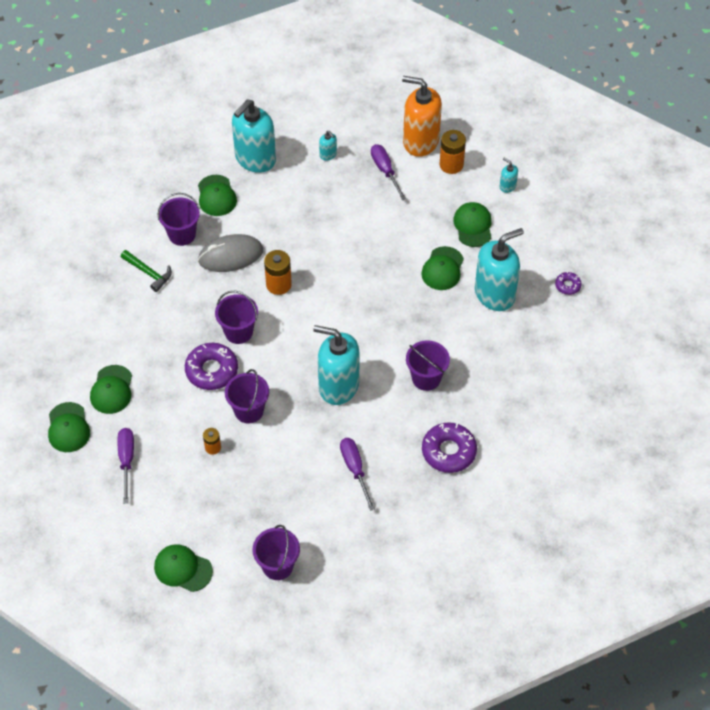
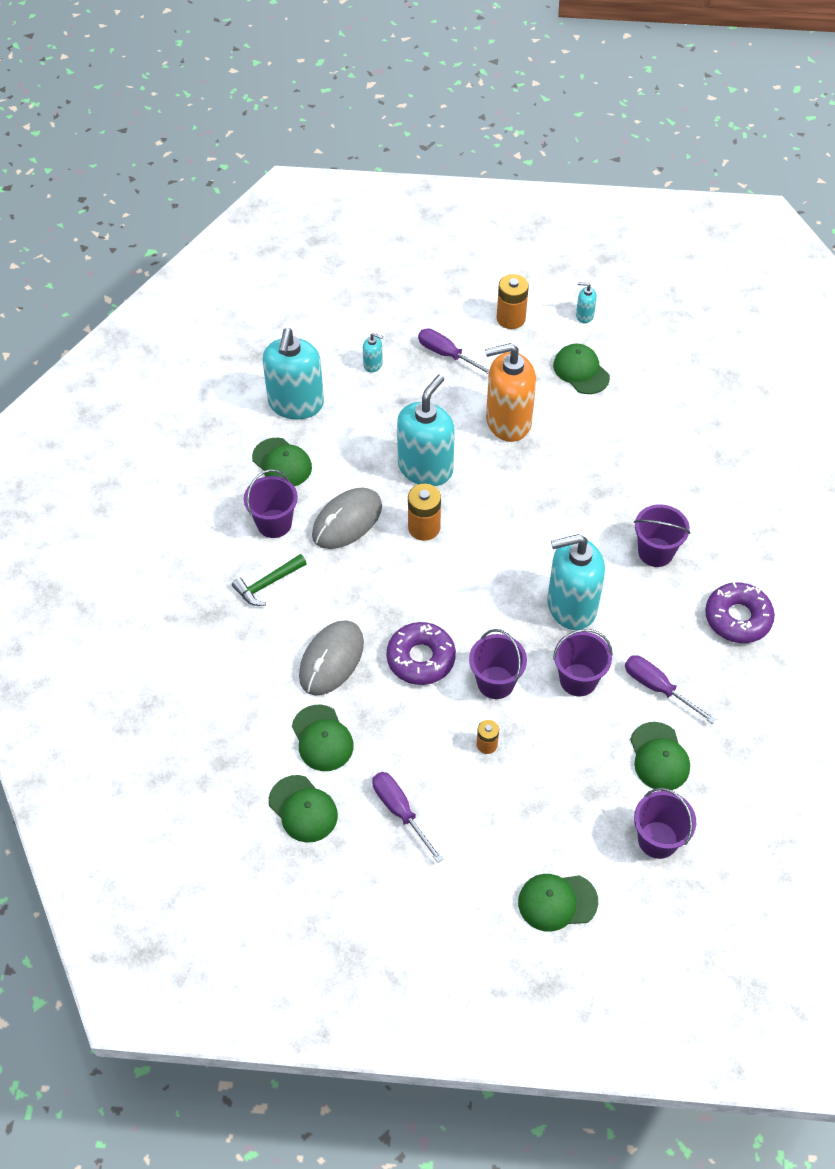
camera: 30 degrees left, 0 degrees up
(148, 273) = (267, 584): green hammer -> green hammer turned 135 degrees clockwise
(154, 342) = (331, 660): none -> grey mouse
(238, 332) = (419, 601): purple bucket -> purple bucket (578, 680)
(420, 141) = (460, 308): orange soap dispenser -> orange soap dispenser (508, 421)
(442, 269) = (584, 429): green cap -> green cap (659, 757)
(495, 294) = (656, 431): turquoise soap dispenser -> turquoise soap dispenser (425, 468)
(567, 285) = (721, 388): purple donut -> none

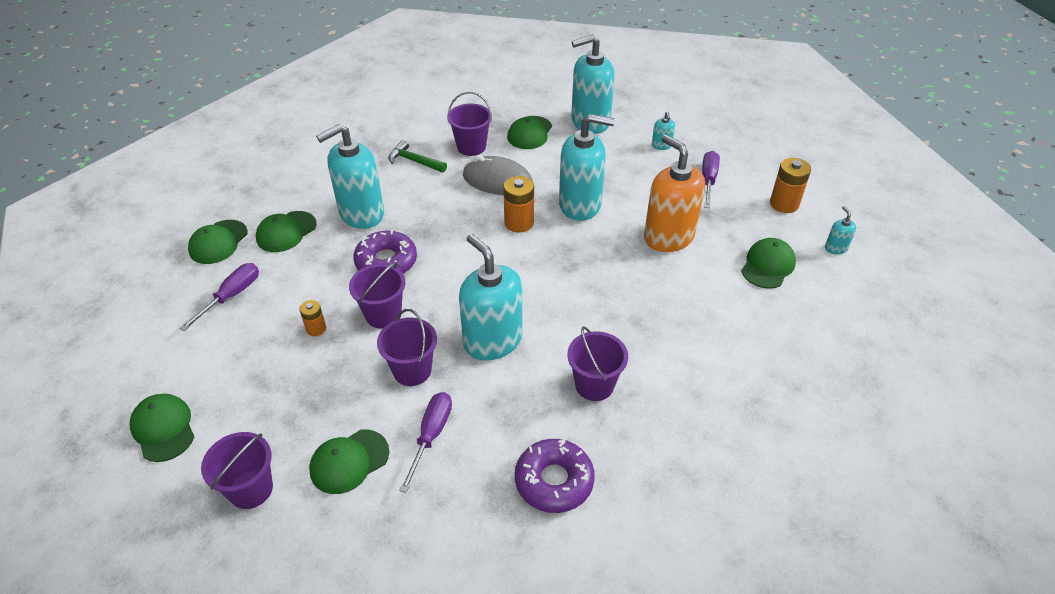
camera: 65 degrees right, 10 degrees down
(331, 660) = (361, 214): grey mouse -> turquoise soap dispenser

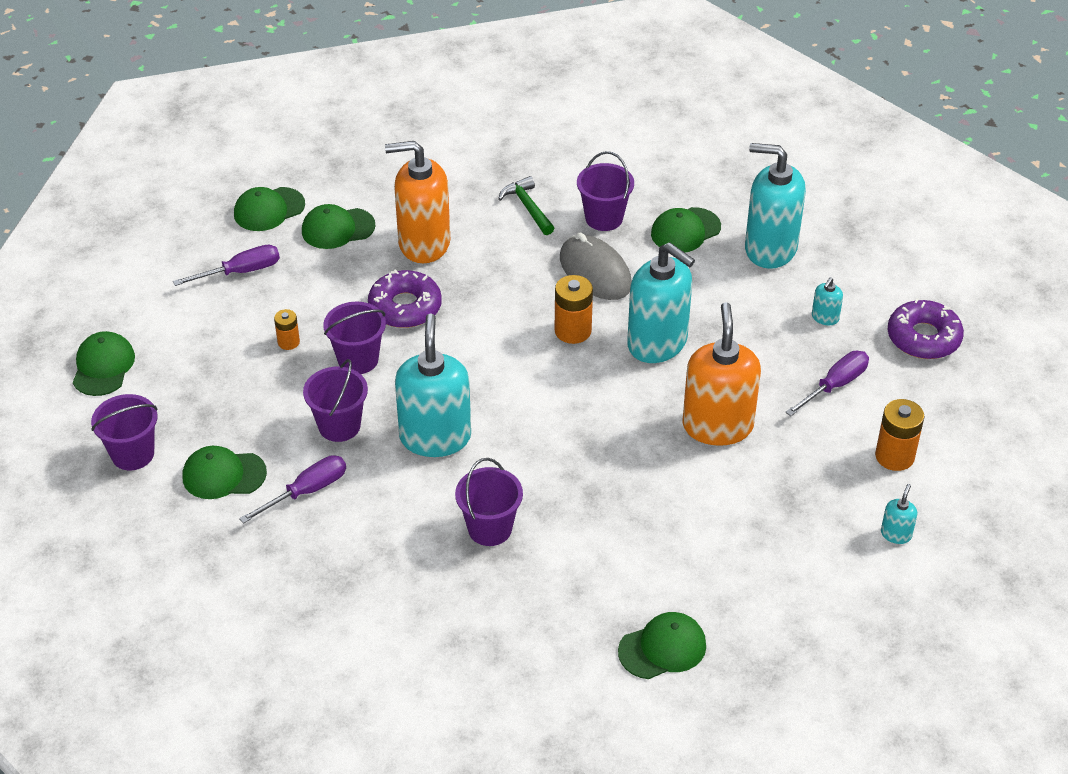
camera: 35 degrees right, 0 degrees up
(361, 214) = (423, 243): turquoise soap dispenser -> orange soap dispenser
(554, 481) = (375, 587): purple donut -> purple donut (923, 337)
(768, 266) = (794, 511): green cap -> green cap (662, 648)

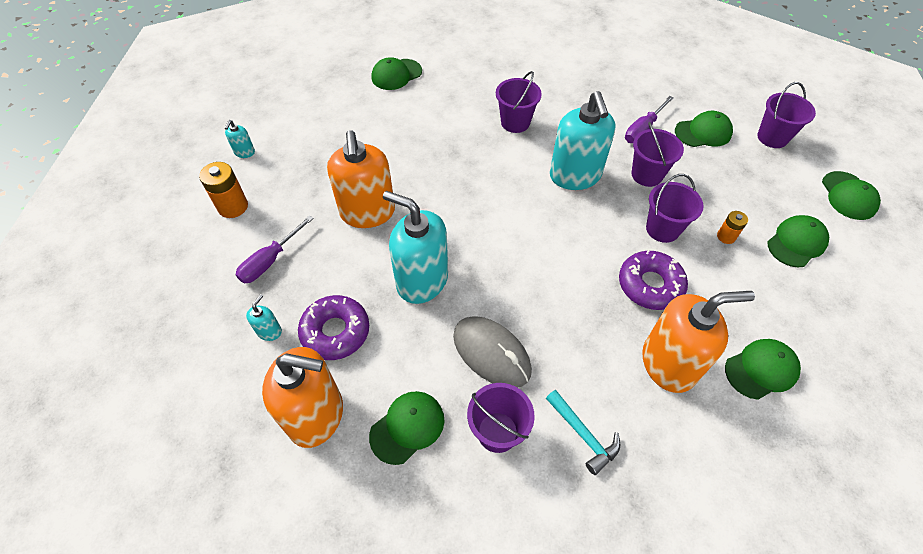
camera: 170 degrees right, 10 degrees up
(241, 272) = (814, 301): purple screwdriver -> none
(269, 209) = (844, 384): green cap -> green cap (796, 243)
(527, 207) = (583, 435): green hammer -> turquoise hammer
(573, 331) = (497, 282): orange battery -> none
(770, 248) = (316, 415): turquoise soap dispenser -> orange soap dispenser
(923, 337) = (180, 322): purple donut -> purple donut (335, 332)

